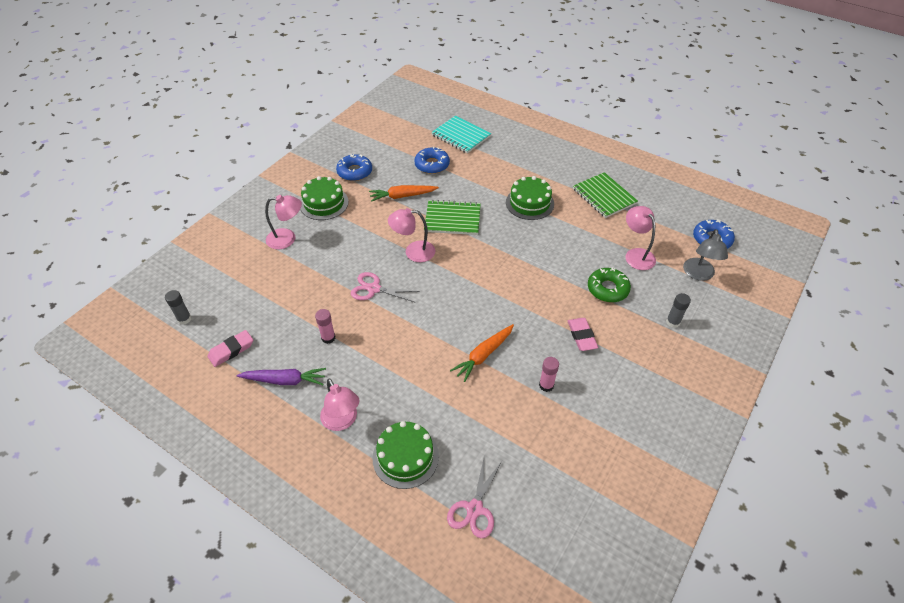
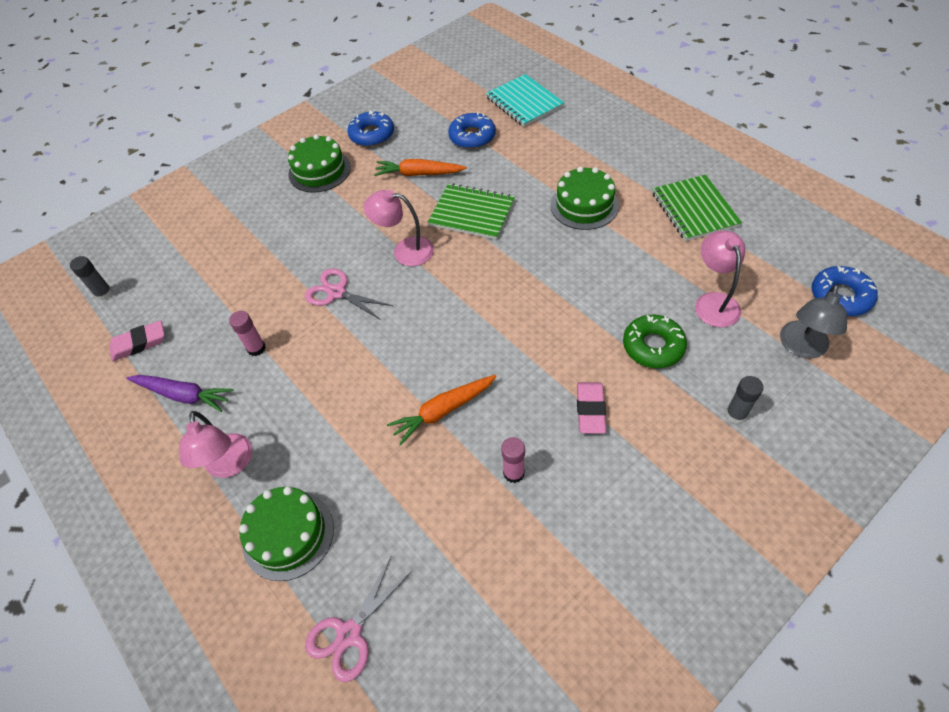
camera: 20 degrees right, 5 degrees up
(287, 239) = (259, 210): pink lamp -> none

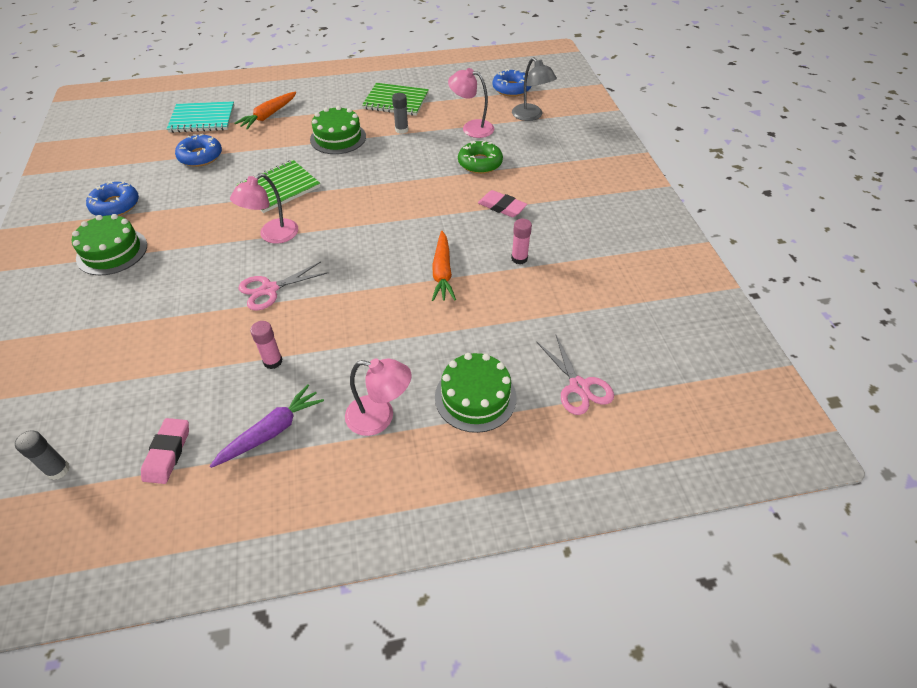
camera: 65 degrees left, 5 degrees down
(419, 174) = (200, 197): orange carrot -> orange carrot (268, 115)
(735, 414) = (552, 157): grey glue stick -> grey glue stick (401, 130)

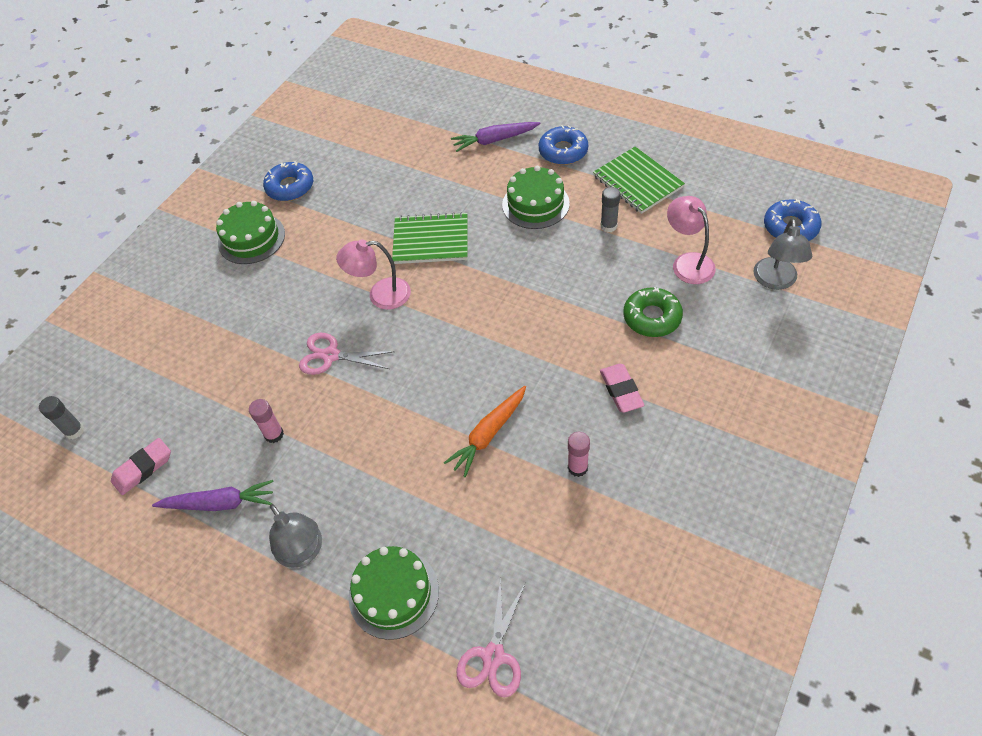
camera: 45 degrees right, 5 degrees up
(200, 156) = (396, 163): blue donut -> blue donut (563, 151)
(202, 119) = (433, 116): turquoise notebook -> none
(268, 115) = (494, 140): orange carrot -> purple carrot
(380, 417) = (303, 552): pink lamp -> grey lamp

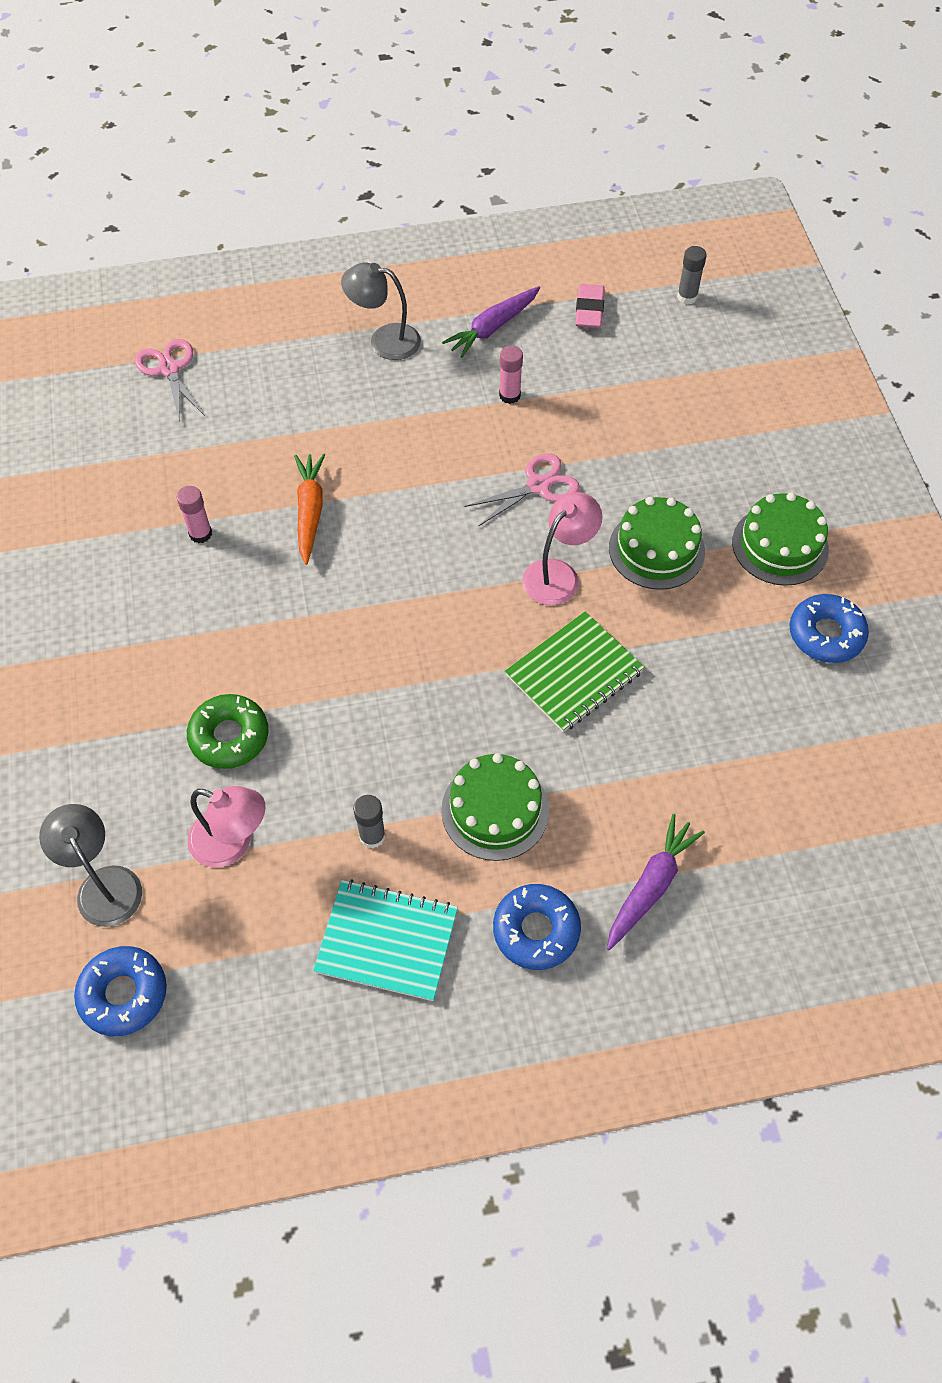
camera: 135 degrees right, 5 degrees up
(393, 593) = (283, 359): green cake -> green cake (656, 549)
(621, 390) = (208, 631): pink eraser -> none
(637, 182) = (387, 941): green notebook -> turquoise notebook

